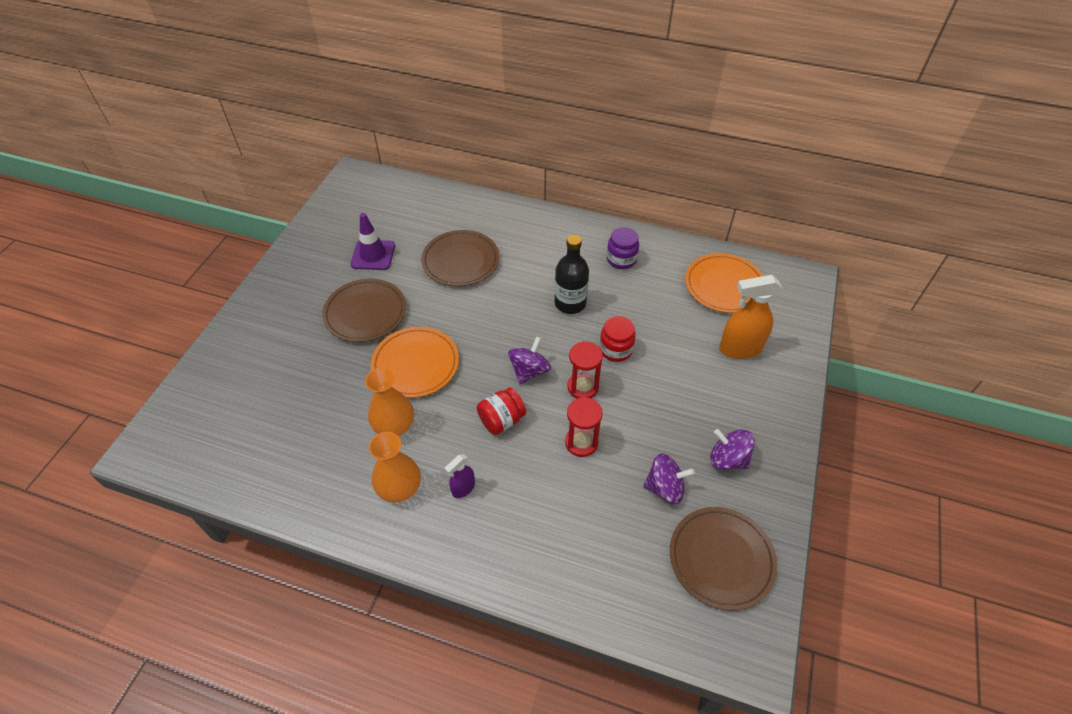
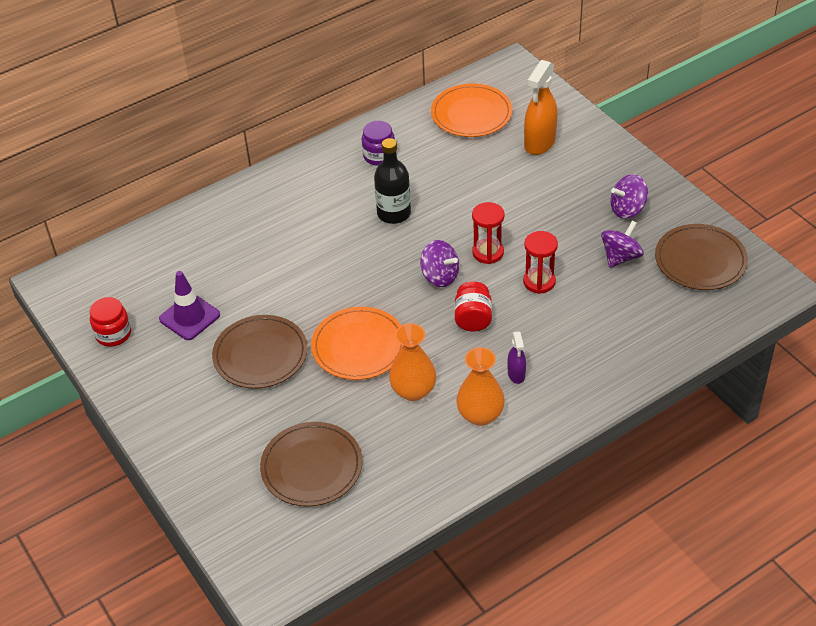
camera: 50 degrees left, 5 degrees down
(460, 261) = (266, 258): brown plate -> brown plate (311, 467)
(529, 371) = (440, 276): purple spinning top -> purple spinning top turned 150 degrees clockwise
(615, 350) = (470, 213): red jar -> red jar (113, 334)

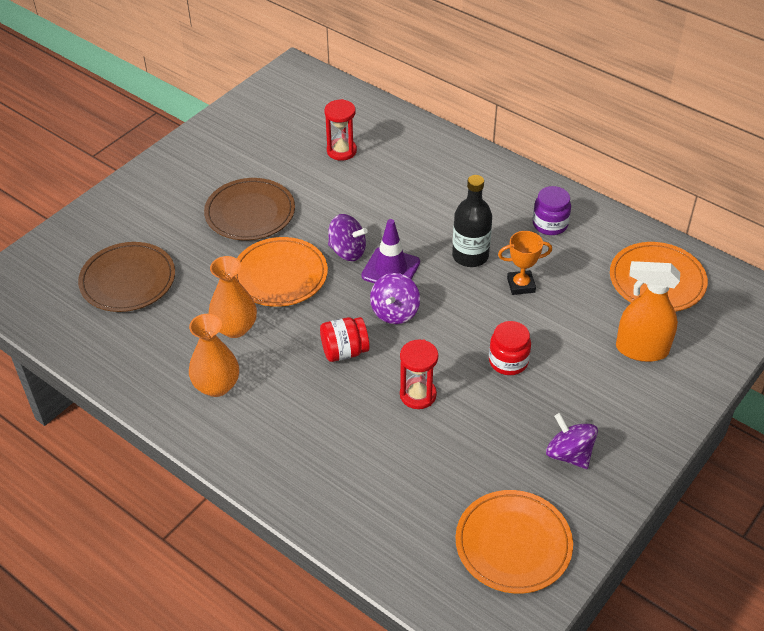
camera: 70 degrees right, 0 degrees up
(113, 334) = (247, 120): red jar -> red jar (508, 361)
(189, 317) = (281, 157): purple traffic cone -> purple traffic cone (390, 269)
(442, 191) = (521, 285): none -> orange trophy
(488, 252) = (444, 342): red hourglass -> red hourglass (341, 151)
(516, 374) = (278, 403): purple spray bottle -> none
(620, 257) = (486, 462): purple spinning top -> purple spinning top (347, 251)
(700, 260) = (513, 544): brown plate -> orange plate

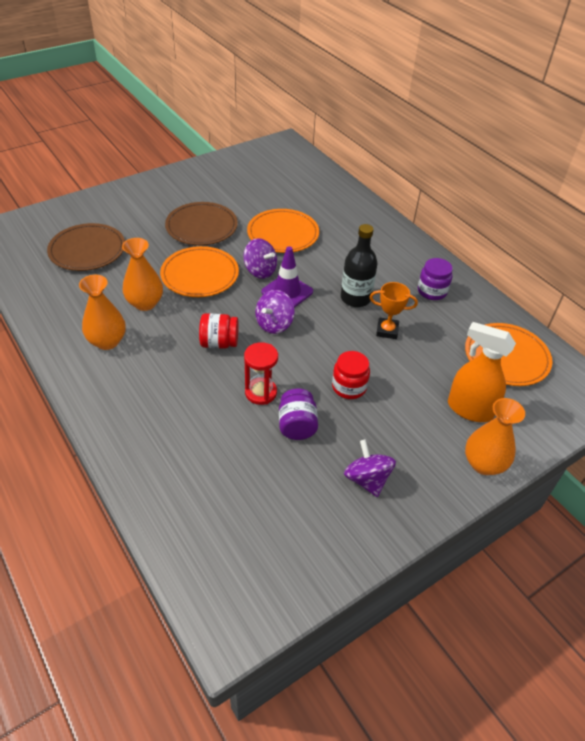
camera: 15 degrees right, 0 degrees up
(341, 151) = (292, 201): red hourglass -> none
(473, 420) = (297, 426): none -> purple jar
(513, 544) = (281, 543): orange plate -> orange plate (283, 234)
(676, 403) = (483, 464): none -> orange vase

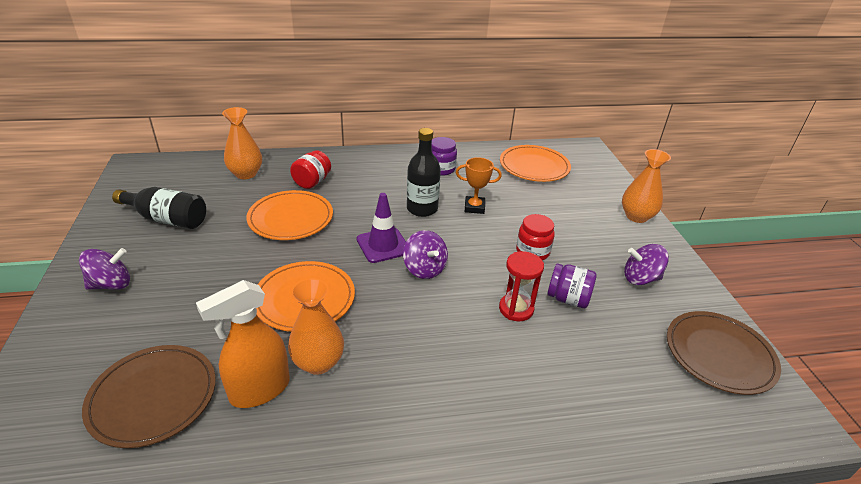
camera: 65 degrees left, 10 degrees down
(107, 341) = (365, 421): orange vase -> orange vase (246, 174)
(201, 227) = (217, 271): brown plate -> brown plate (719, 354)
(219, 343) = (428, 317): red jar -> red jar (312, 182)
(238, 183) = (167, 219): none -> black bottle
(260, 271) = (336, 252): purple spinning top -> purple spinning top (111, 284)
(387, 330) = (474, 207): orange trophy -> orange trophy turned 60 degrees clockwise
(469, 409) = (581, 202): orange spray bottle -> orange spray bottle (259, 390)

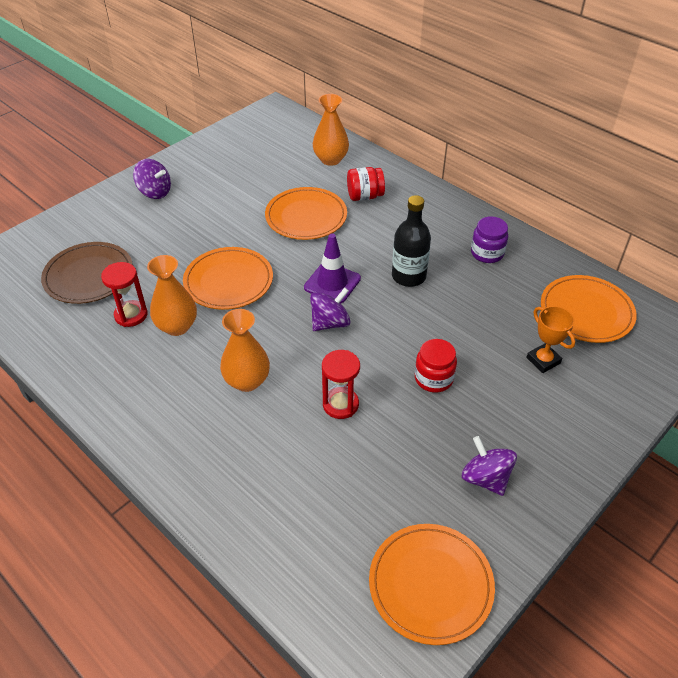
camera: 55 degrees right, 10 degrees up
(167, 219) = (237, 166): black bottle -> none
(259, 390) = (131, 315): orange spray bottle -> red hourglass
(424, 269) = (330, 323): purple spinning top -> purple spinning top turned 150 degrees counterclockwise
(474, 207) = (454, 307): orange trophy -> orange trophy (543, 360)
(568, 299) = (392, 434): purple jar -> none
(636, 216) = (599, 434): orange vase -> orange vase (247, 381)
(719, 354) = (430, 584): brown plate -> orange plate

